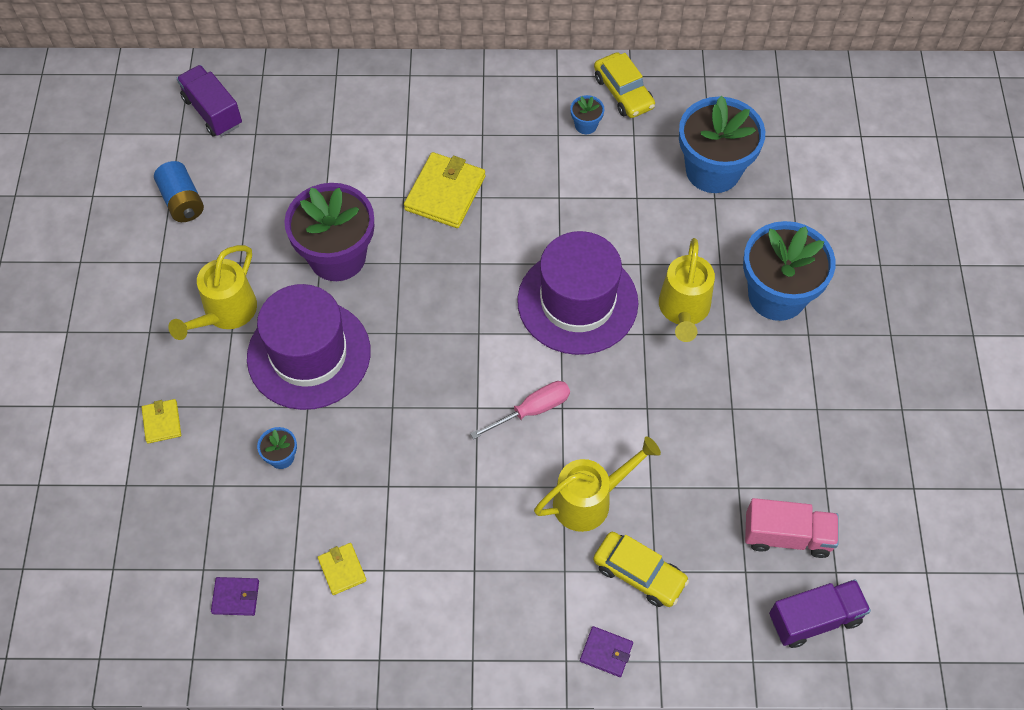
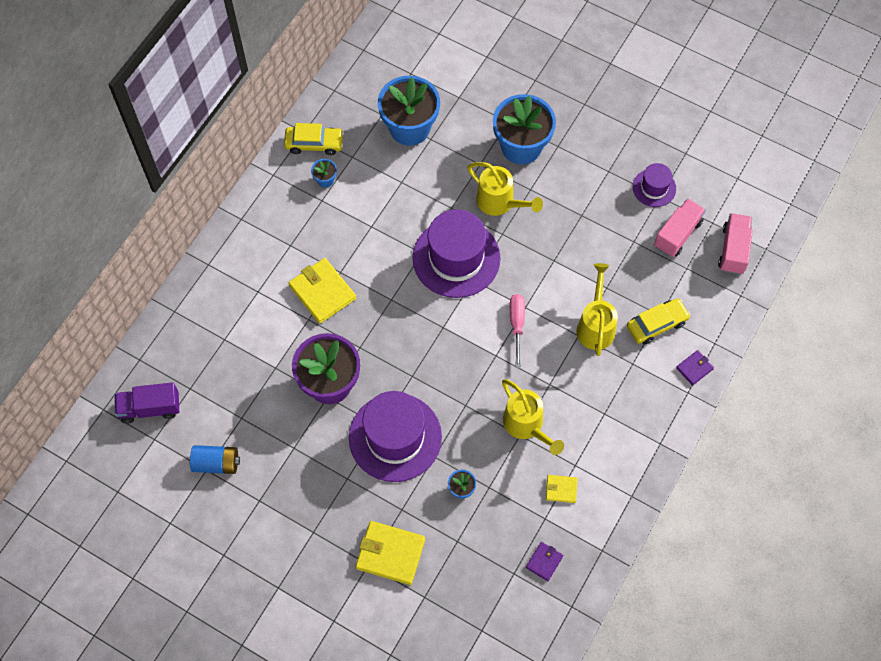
camera: 60 degrees left, 5 degrees up
(162, 422) = (390, 553): yellow wallet -> yellow wallet, size x1.90
(225, 314) = (330, 476): yellow watering can -> yellow watering can (526, 426)
(814, 619) = (733, 250): purple truck -> pink truck
(833, 474) = (654, 188): none -> purple hat

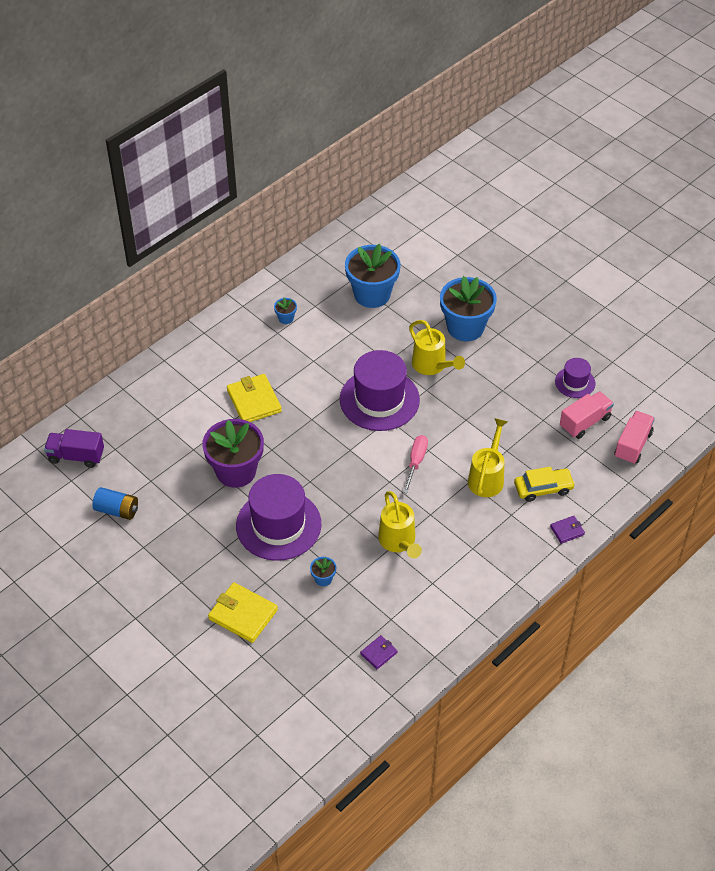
camera: 15 degrees right, 15 degrees down
(314, 144) = (286, 290): yellow car -> none
(561, 489) = (413, 599): yellow wallet -> none

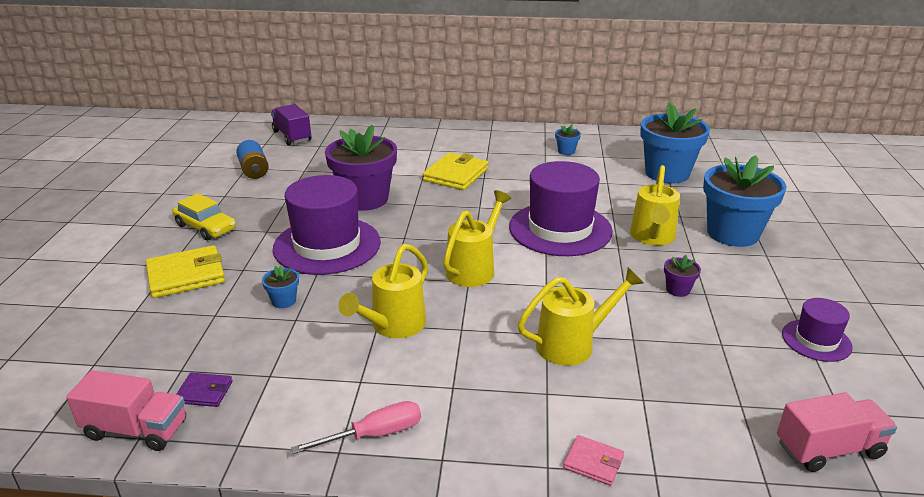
camera: 50 degrees right, 20 degrees down
(243, 614) = (186, 275): yellow wallet -> yellow wallet turned 75 degrees clockwise
(379, 470) = (474, 268): none -> yellow watering can
(416, 462) = (518, 285): pink screwdriver -> pink screwdriver (374, 434)
(488, 398) = (678, 290): none -> purple flower pot
(543, 488) = (626, 400): yellow car -> yellow car (206, 227)
(567, 530) = (593, 462): purple wallet -> pink wallet
(585, 422) = (780, 381): pink truck -> pink truck (136, 430)

